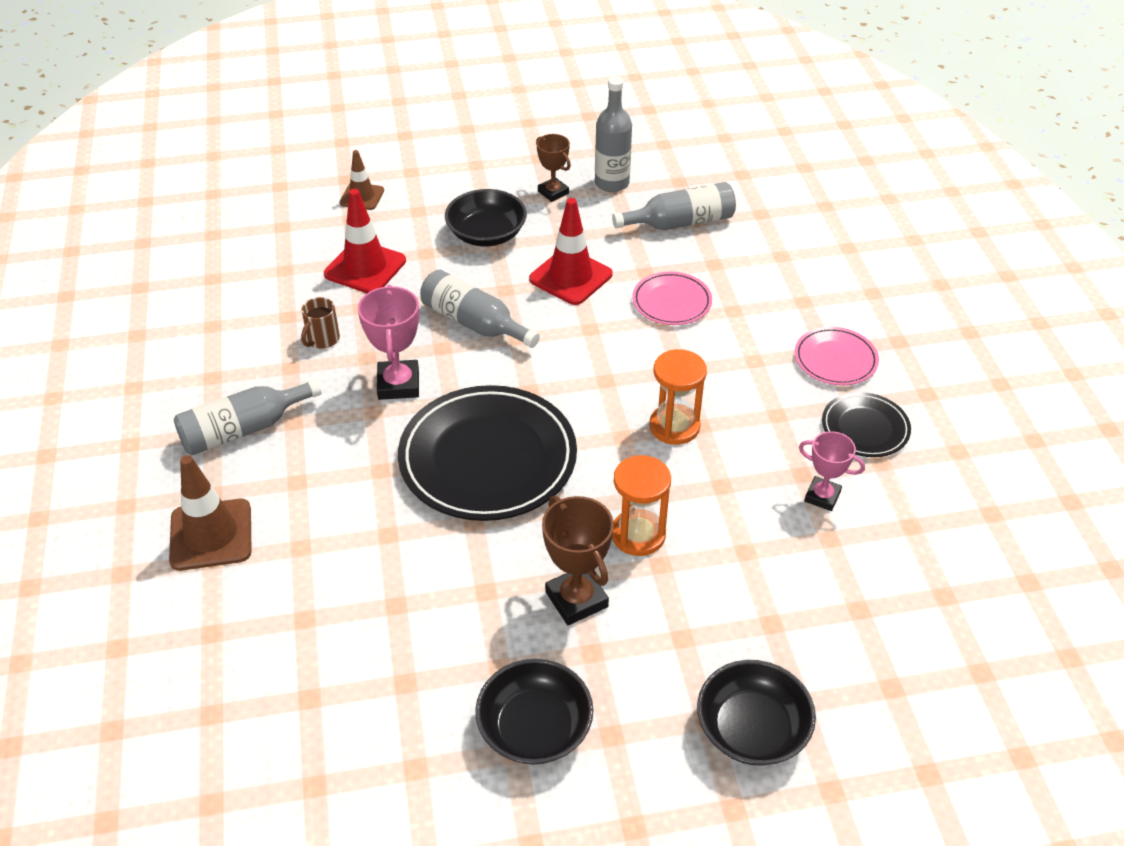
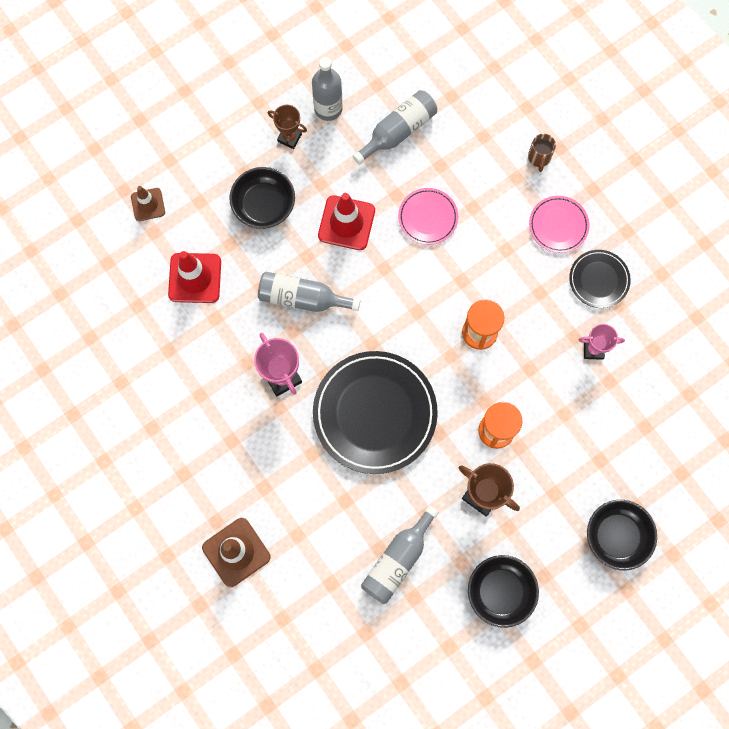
camera: 25 degrees left, 30 degrees up
(243, 429) = (202, 462): grey bottle -> grey bottle (398, 560)
(322, 340) = (206, 360): brown mug -> brown mug (539, 158)

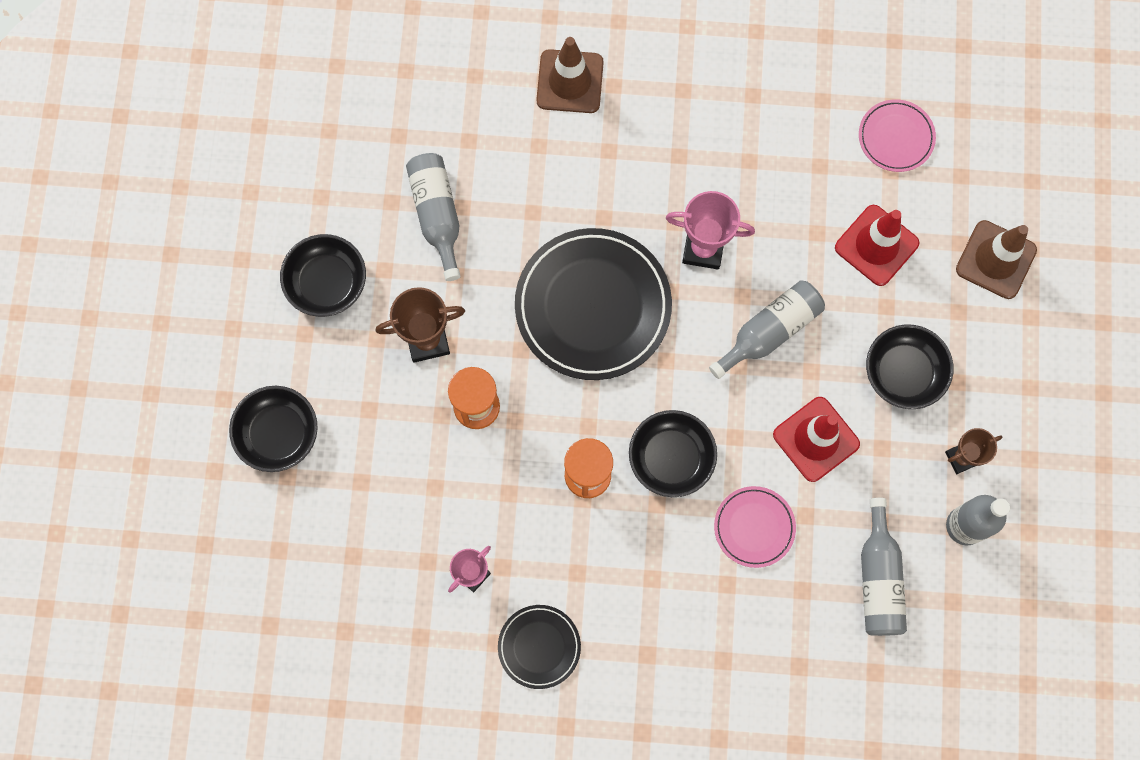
camera: 130 degrees right, 0 degrees up
(148, 204) = (995, 260): brown traffic cone -> brown traffic cone, size x1.62
(428, 294) = (671, 458): none -> black bowl
(539, 158) = (725, 705): brown mug -> none
(558, 225) = (633, 657): pink plate -> pink plate (896, 137)

